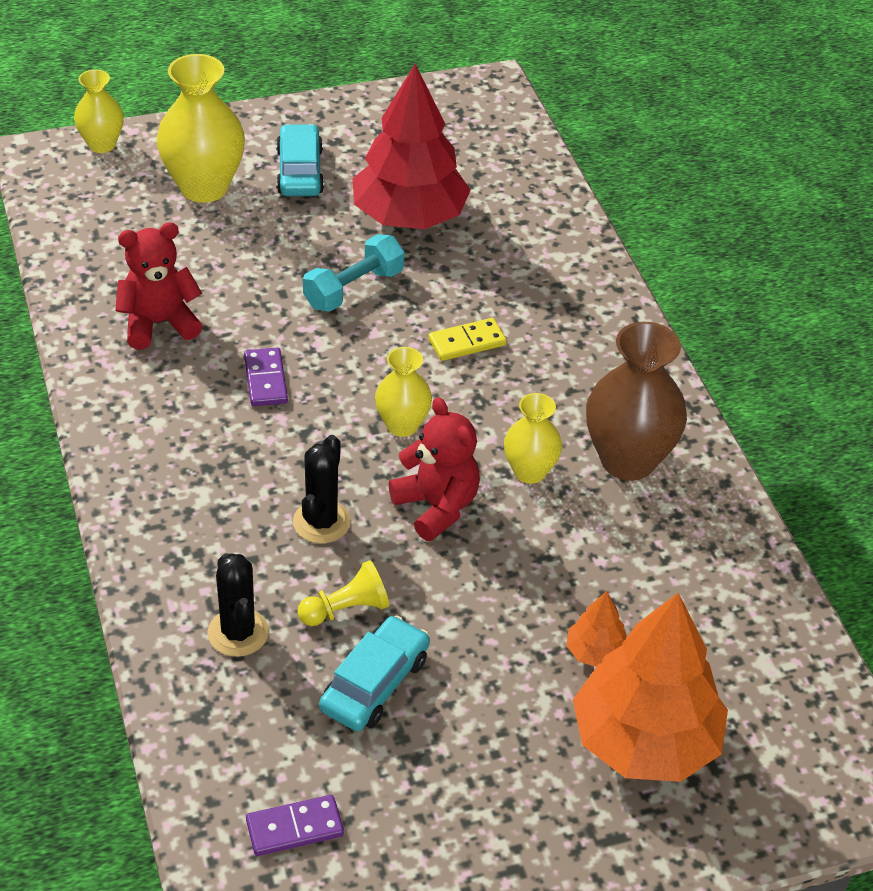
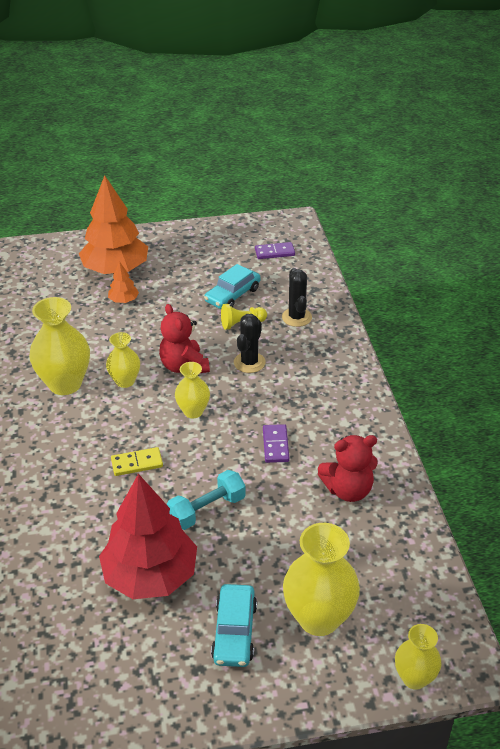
camera: 170 degrees left, 5 degrees down
(628, 460) = (65, 384): brown vase -> yellow vase

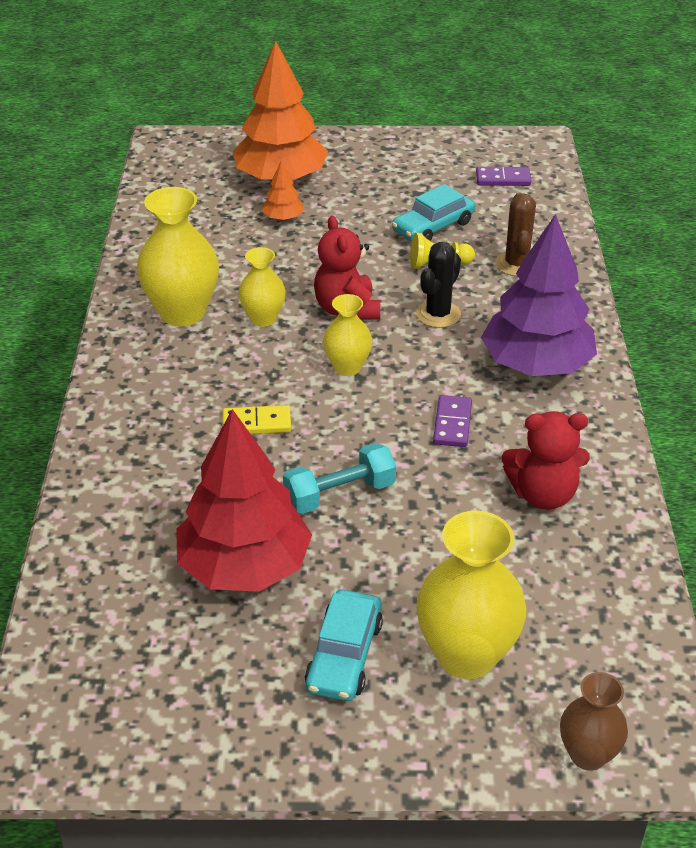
camera: 10 degrees right, 0 degrees up
(296, 317) = (516, 264): black cactus -> brown cactus
(325, 392) = (536, 365): none -> purple tree
(414, 678) = (588, 754): yellow vase -> brown vase

